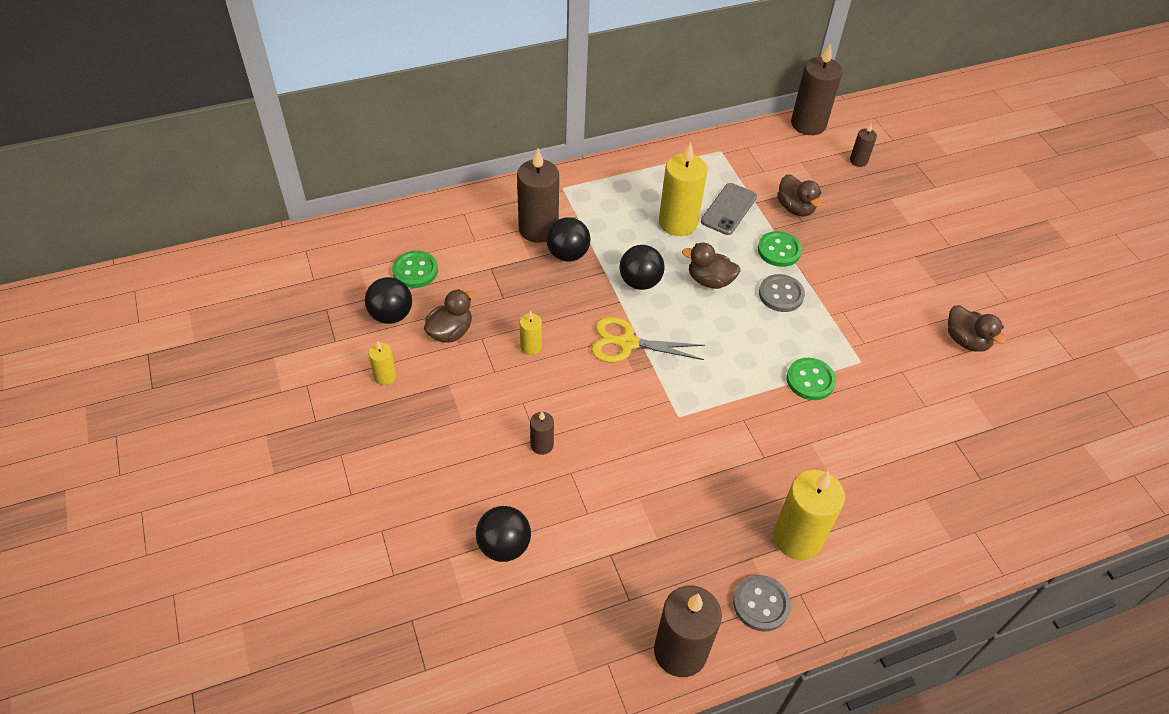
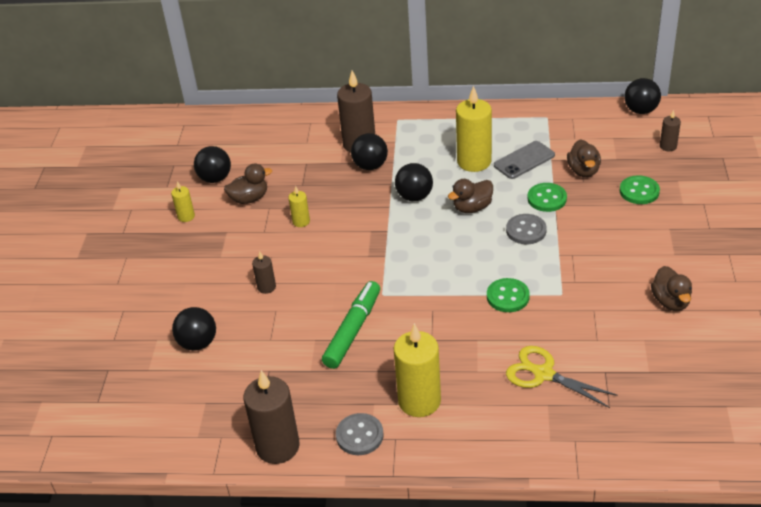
camera: 30 degrees right, 10 degrees down
(415, 271) = (250, 153): green button -> green button (639, 191)
(627, 343) = (376, 236): yellow scissors -> yellow scissors (543, 374)
(674, 471) = (353, 330): none -> green marker
(709, 280) = (472, 208): brown duck -> brown duck turned 75 degrees counterclockwise
(808, 124) = (640, 110): brown candle -> black ball

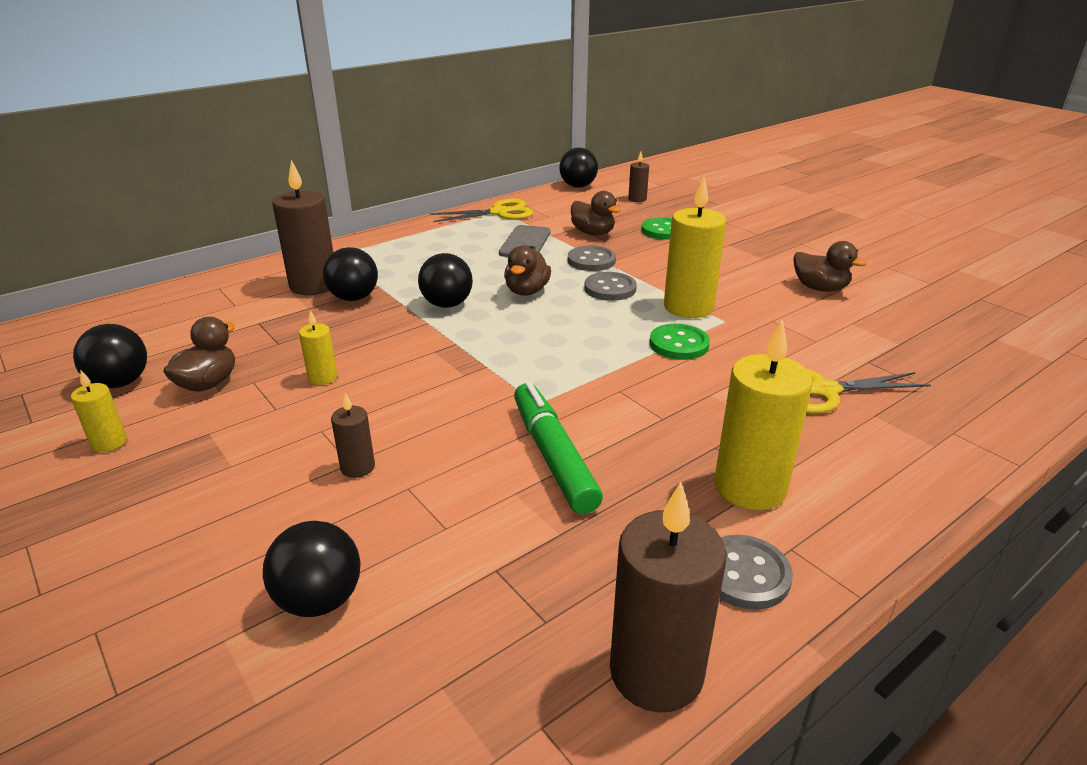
camera: 45 degrees left, 10 degrees down
(474, 161) = (474, 259): yellow candle -> yellow candle (688, 307)
(544, 119) = (499, 212): none -> yellow scissors
(547, 198) = (591, 260): green button -> grey button

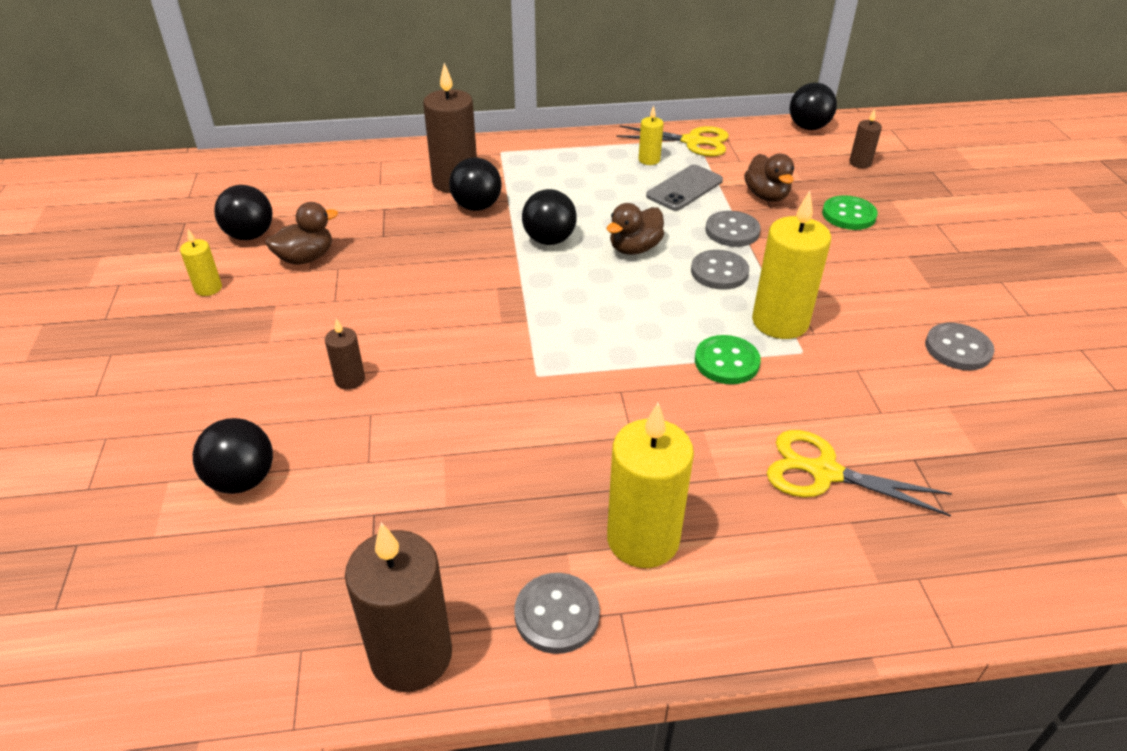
camera: 30 degrees right, 10 degrees up
(323, 377) = (389, 283): yellow candle -> yellow candle (649, 160)
(553, 456) = (503, 433): green marker -> none
(820, 288) = (958, 349): brown duck -> grey button

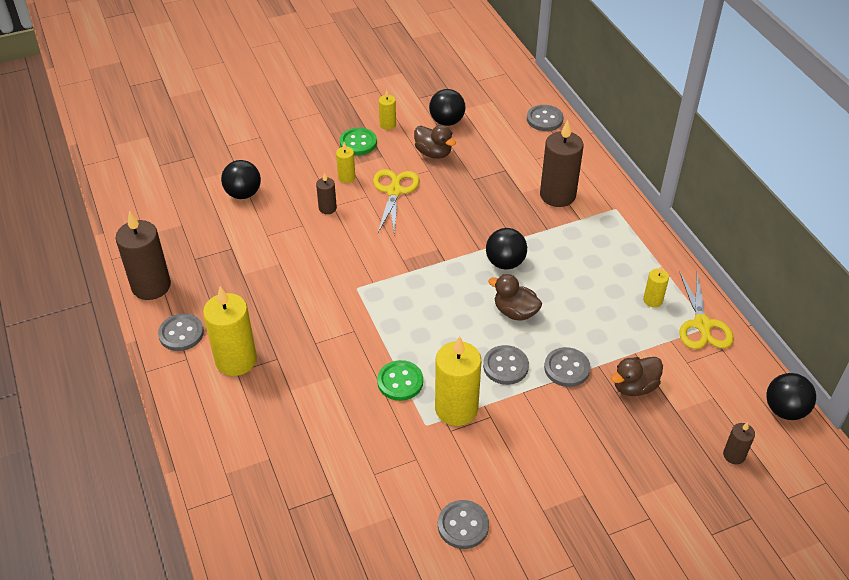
camera: 75 degrees right, 5 degrees up
(293, 348) = (346, 177): none -> yellow candle
(314, 163) = (544, 119): none -> grey button
(477, 206) = (530, 215): black ball -> none
(684, 188) = (618, 330): grey phone -> none
(824, 472) = (307, 443): yellow scissors -> yellow scissors (394, 191)
(848, 215) = (631, 448): green button -> green button (358, 143)

